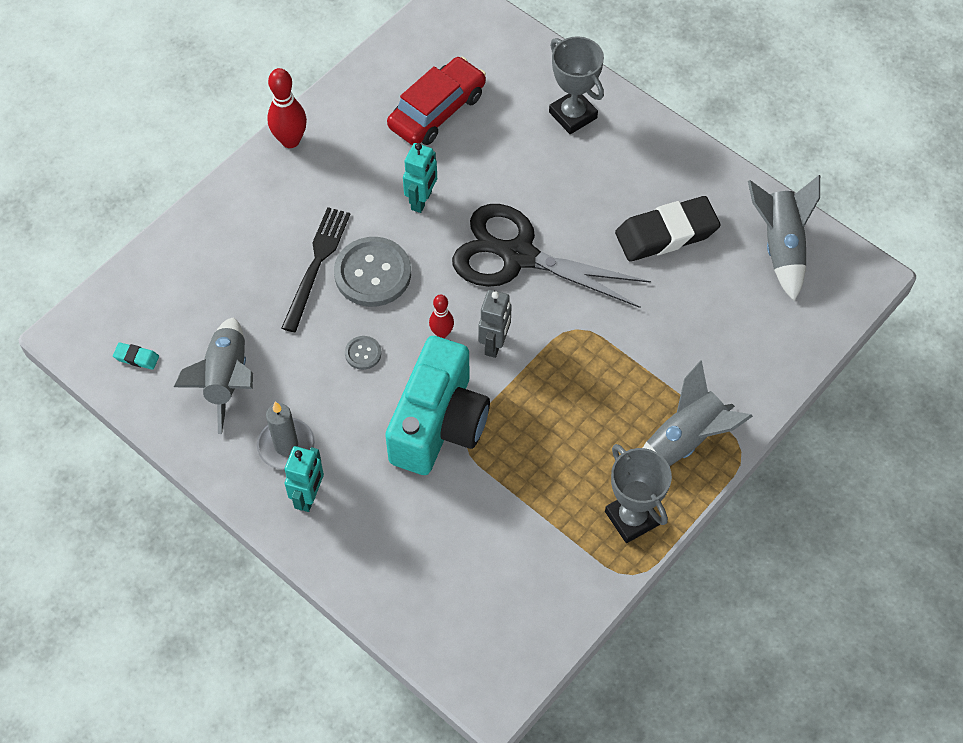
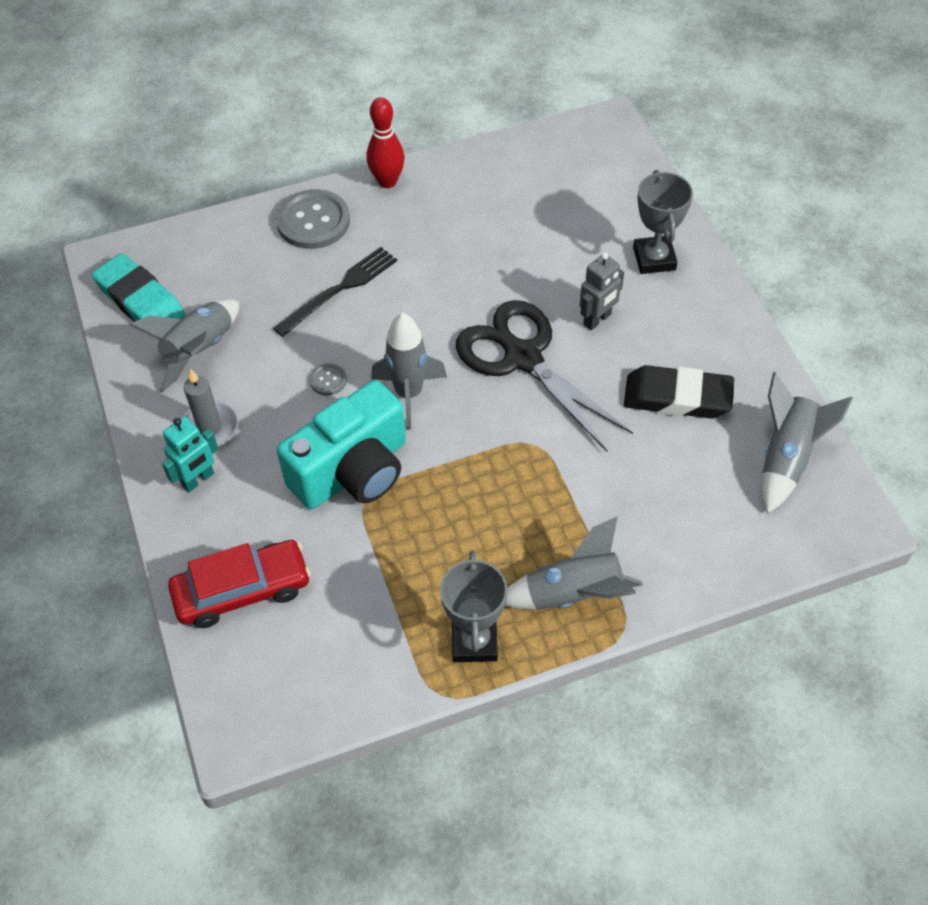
camera: 30 degrees right, 5 degrees down
(136, 358) = (140, 300): turquoise eraser -> turquoise eraser, size x2.41
(372, 273) = (382, 317): grey button -> grey button (313, 221)
(422, 200) = (467, 275): turquoise robot -> none
(437, 111) = (531, 207): red car -> red car (242, 591)
(442, 333) = (409, 394): red bowling pin -> grey rocket
(495, 344) = (450, 424): grey robot -> grey robot (597, 319)

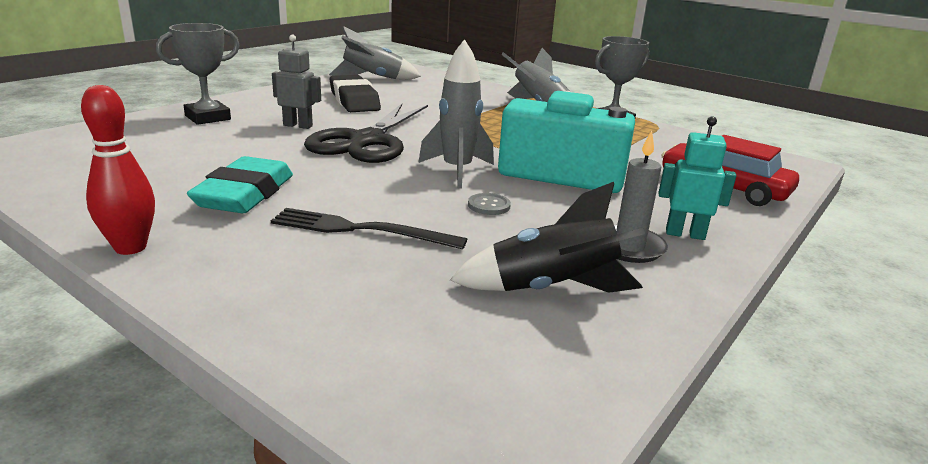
camera: 125 degrees left, 30 degrees down
(140, 300) = (536, 377): turquoise eraser -> turquoise eraser (245, 194)
(199, 351) = (551, 289): grey rocket -> black rocket
(313, 221) = (246, 279): grey button -> none

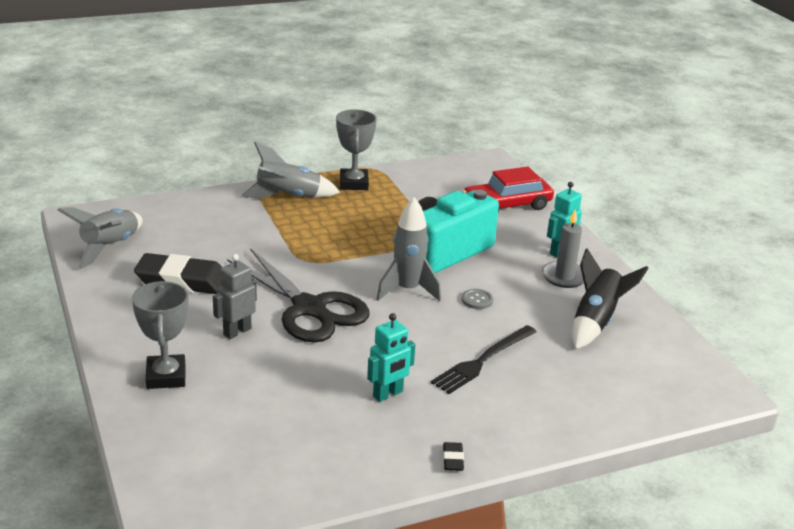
camera: 60 degrees left, 5 degrees up
(130, 247) = (453, 459): red bowling pin -> black eraser
(245, 194) = (388, 394): turquoise eraser -> turquoise robot

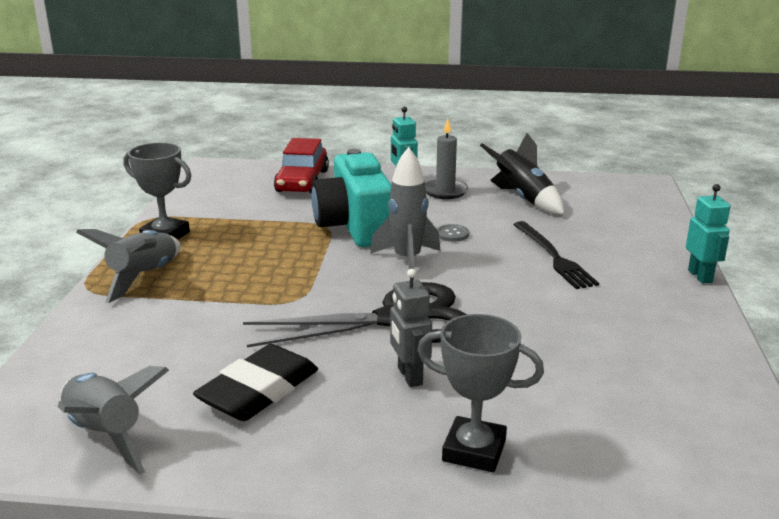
camera: 60 degrees left, 5 degrees down
(388, 394) = (585, 314): turquoise robot -> turquoise robot (700, 276)
(453, 459) = (702, 309): black eraser -> none

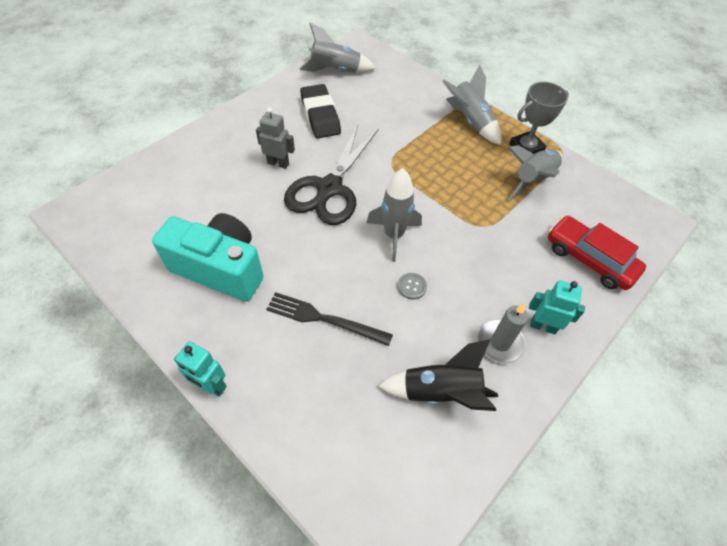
camera: 125 degrees right, 30 degrees up
(220, 221) = (533, 180): none -> grey rocket
(355, 226) = (470, 240): turquoise camera -> turquoise camera (220, 268)
(474, 450) = (211, 151): grey trophy -> none

